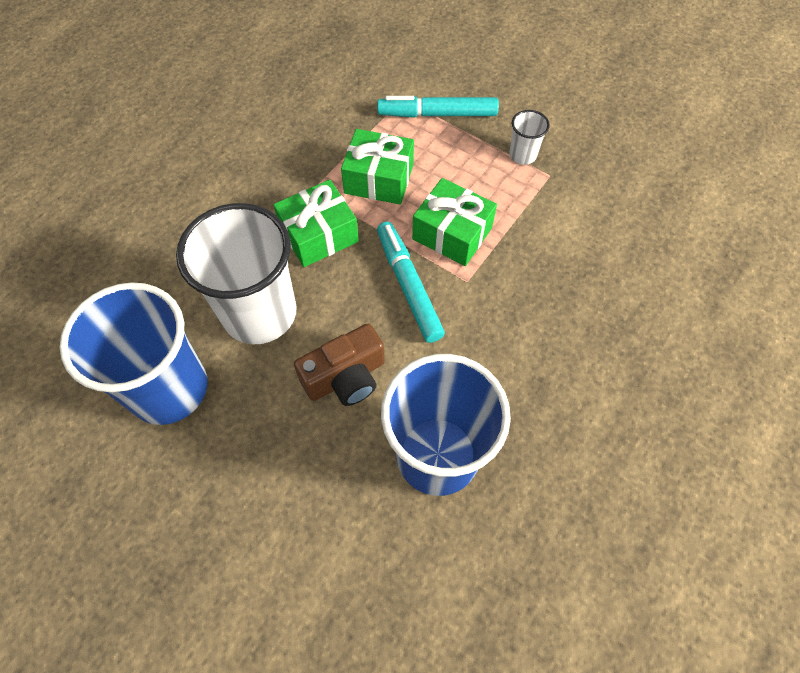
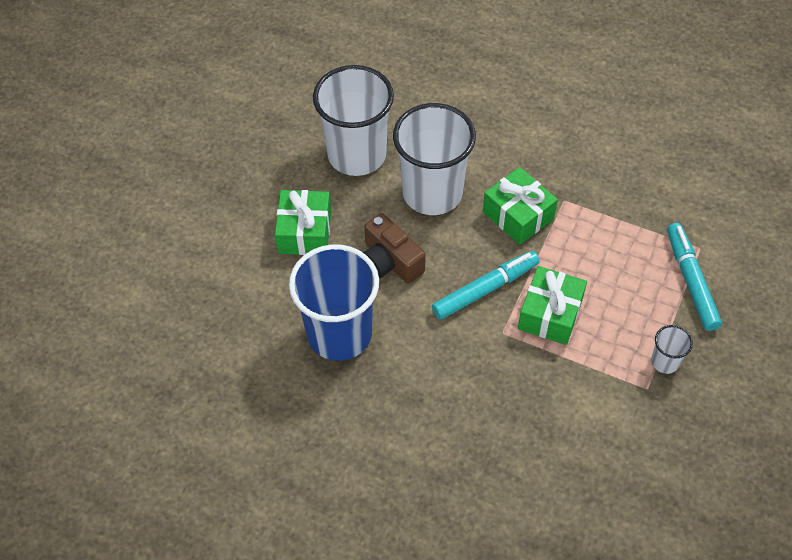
camera: 80 degrees right, 5 degrees down
(169, 388) = (357, 154): blue cup -> white cup
(379, 179) = (593, 247): green gift -> green gift (304, 232)

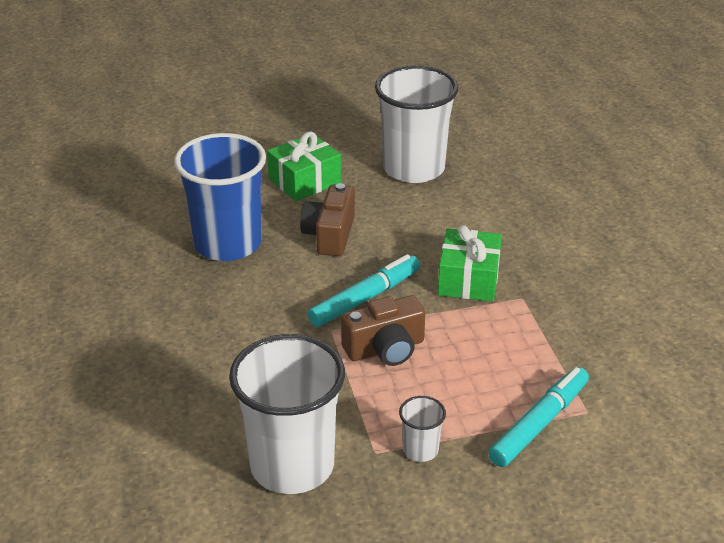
camera: 50 degrees right, 20 degrees down
(432, 193) = (428, 223): white cup -> white cup (292, 465)
(485, 289) = (365, 298): turquoise marker -> turquoise marker turned 60 degrees counterclockwise
(550, 314) = (385, 349): green gift -> brown camera

